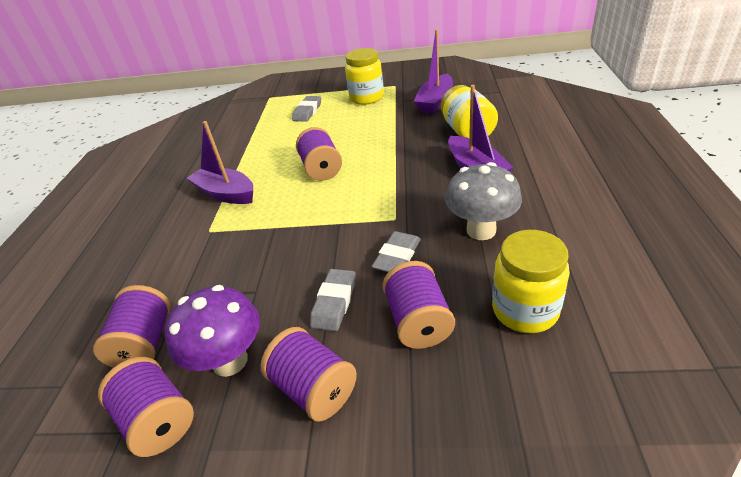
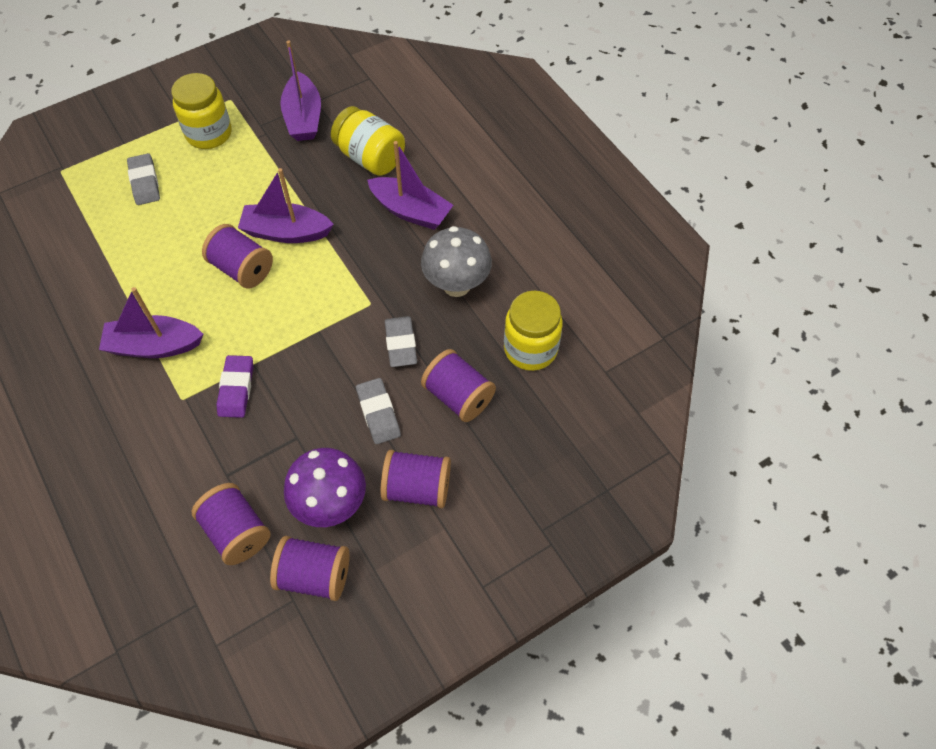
camera: 40 degrees left, 20 degrees up
(248, 238) = (236, 388): none -> purple eraser
(370, 157) = (286, 232): none -> purple boat

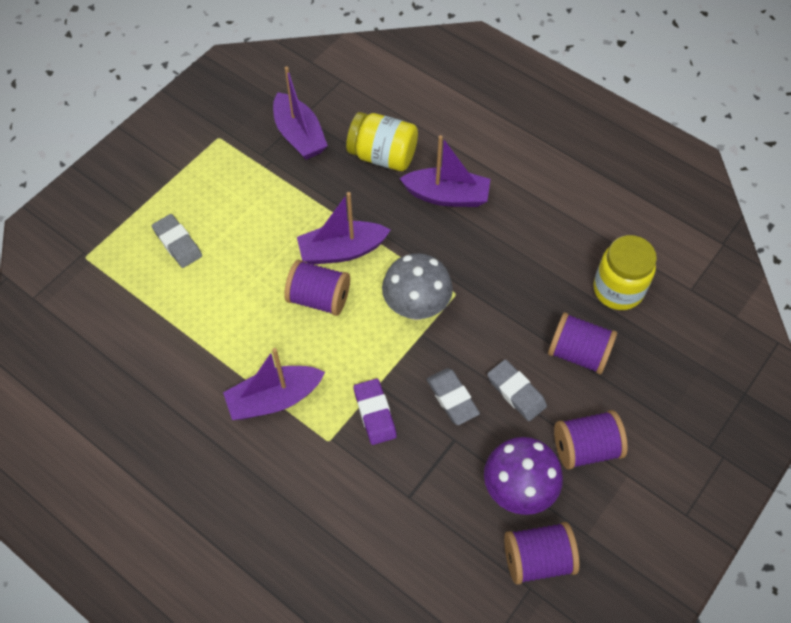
camera: 20 degrees left, 0 degrees up
(209, 134) = (215, 177): yellow jar -> none
(236, 532) = (446, 545): purple spool -> none
(401, 344) = (502, 322): grey eraser -> grey eraser (452, 398)
(456, 285) = (524, 252): grey mushroom -> grey mushroom (416, 307)

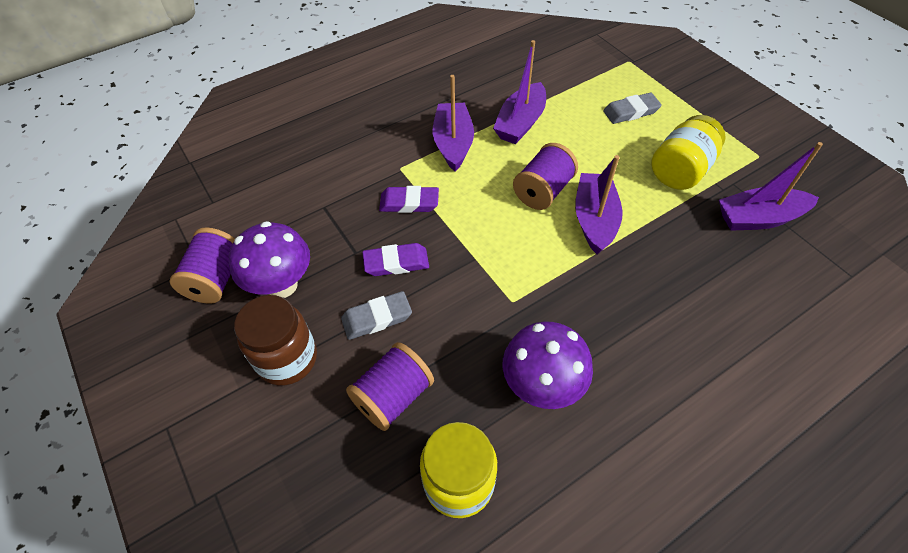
camera: 110 degrees right, 5 degrees down
(383, 156) = (721, 286): yellow jar -> yellow jar (680, 170)
(416, 307) = (507, 262): grey mushroom -> none
(447, 196) = (650, 334): purple boat -> purple boat (520, 123)
(452, 398) = (396, 262): grey eraser -> purple eraser
(523, 256) = (541, 386): none -> purple mushroom
(585, 448) = (287, 359): purple spool -> brown jar

